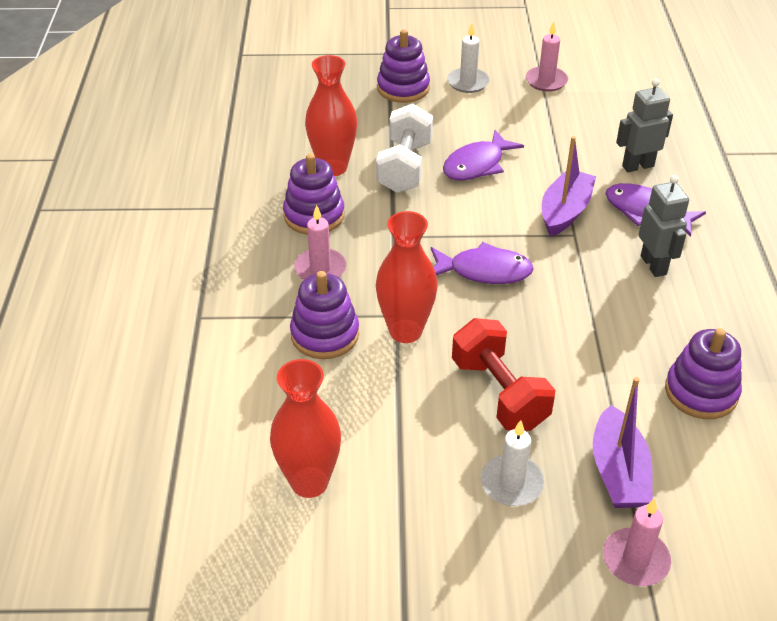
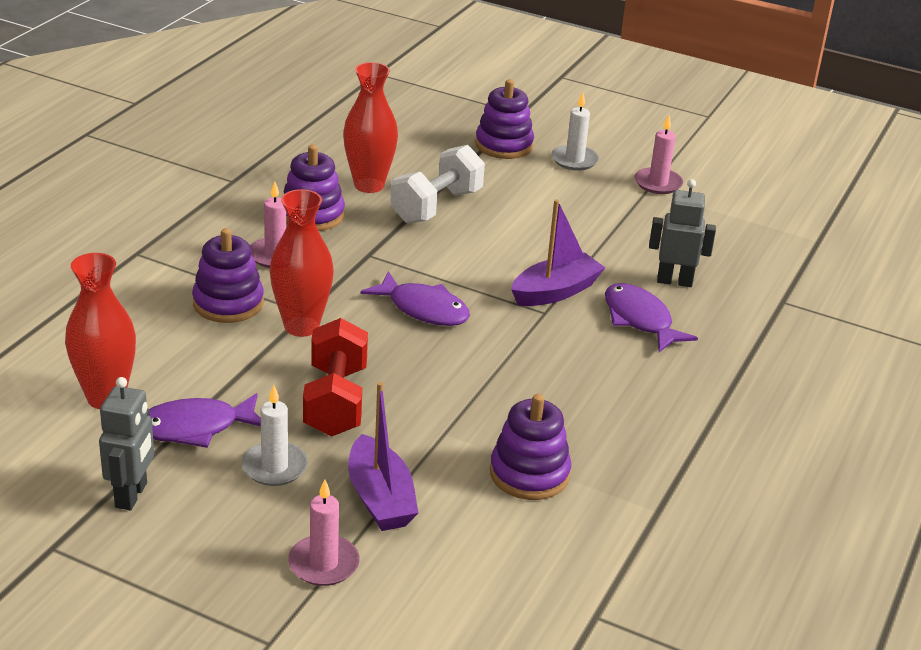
camera: 25 degrees right, 10 degrees down
(477, 165) = (509, 227): purple fish -> purple fish (195, 428)
(618, 472) = (380, 498): purple boat -> purple boat turned 45 degrees counterclockwise
(654, 265) = (597, 363): grey robot -> grey robot (132, 495)

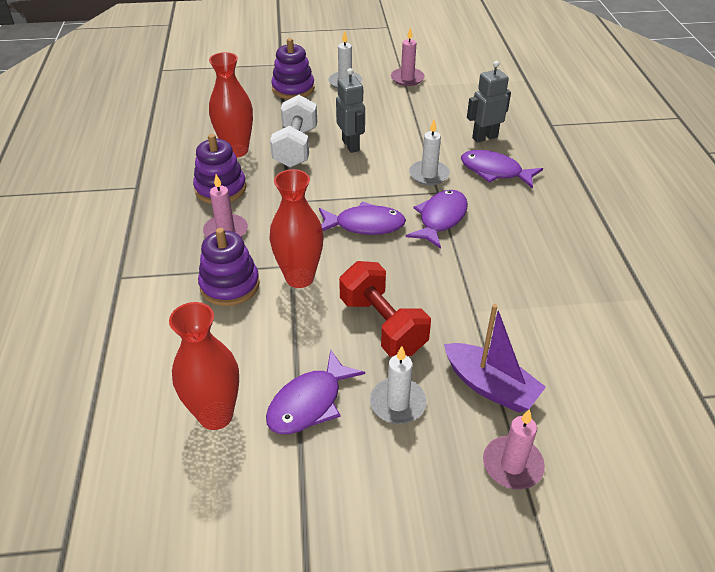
camera: 30 degrees left, 10 degrees up
(132, 495) = (322, 493): grey robot -> grey robot (351, 145)
(514, 338) = (440, 219): none -> purple fish
(529, 474) = (554, 313): purple stacking toy -> none
(555, 291) = (429, 175): purple boat -> white candle

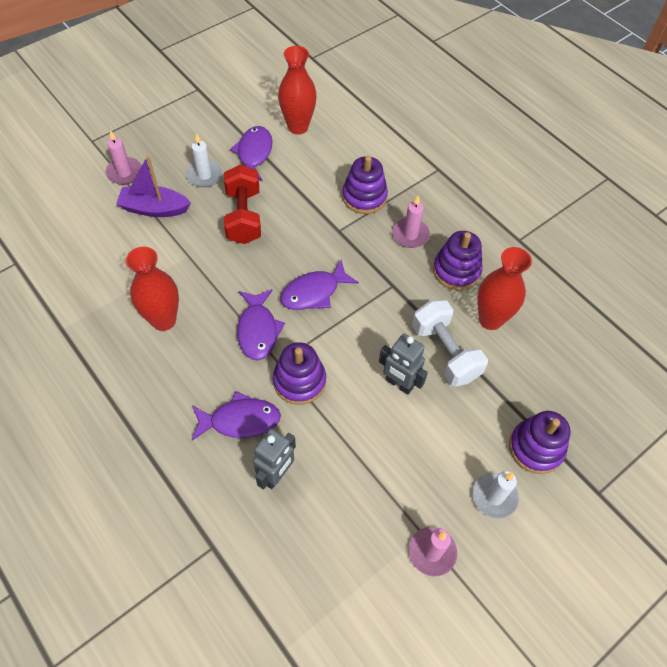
camera: 145 degrees right, 15 degrees up
(299, 278) = (324, 224): red vase -> red vase (163, 320)
(382, 325) = (243, 216): red dumbbell -> red dumbbell turned 60 degrees clockwise
(429, 175) = (299, 381): white candle -> purple stacking toy

